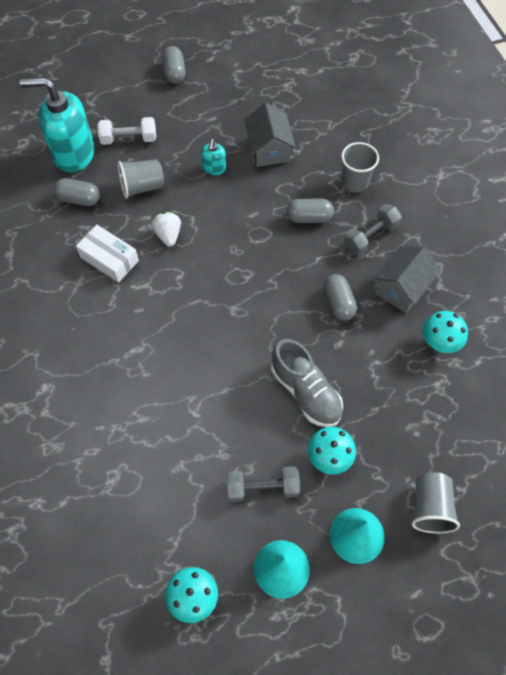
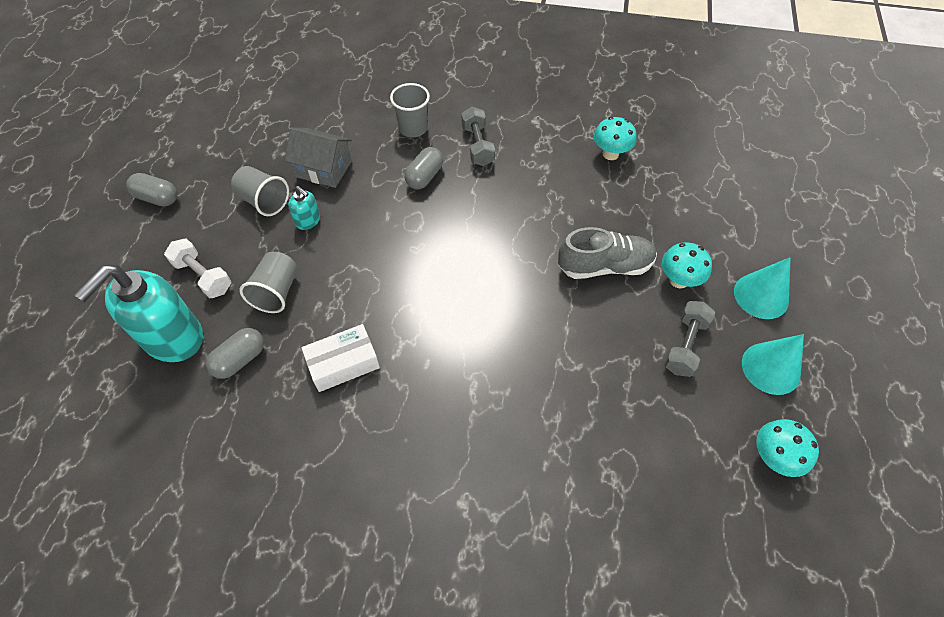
camera: 60 degrees left, 5 degrees down
(129, 139) = (203, 276): white dumbbell -> white dumbbell turned 75 degrees counterclockwise
(168, 235) = (356, 296): white strawberry -> none
(338, 303) = (529, 200): grey capsule -> none
(401, 288) = (543, 151): grey house -> none
(430, 507) = (756, 234): grey cup -> grey cup (264, 201)

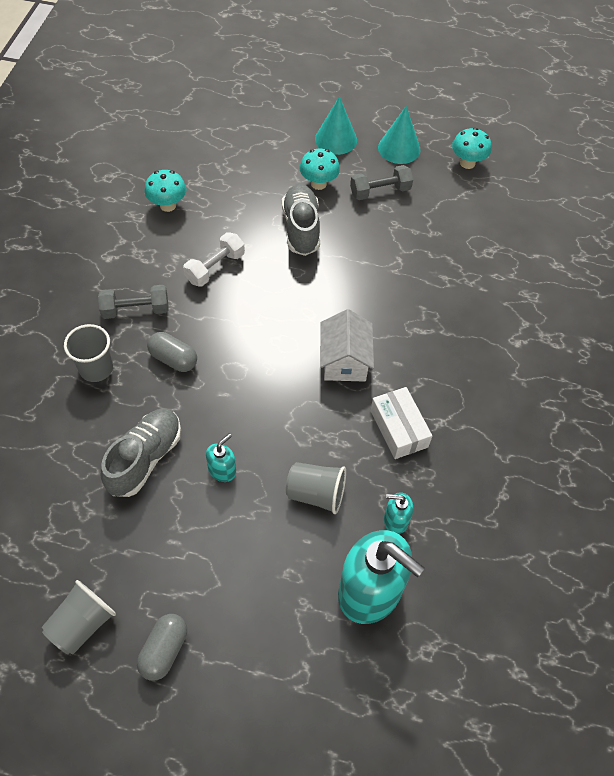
camera: 90 degrees left, 0 degrees up
(203, 276) = (291, 572): white dumbbell -> white dumbbell (215, 268)
(240, 359) = (395, 520): grey capsule -> turquoise soap dispenser
(264, 201) = (186, 520): grey cup -> grey cup (82, 624)
(324, 169) = (145, 458): grey house -> grey shoe
(428, 312) = (344, 360): none -> white house
(685, 345) = (380, 191): grey dumbbell -> grey dumbbell turned 45 degrees counterclockwise

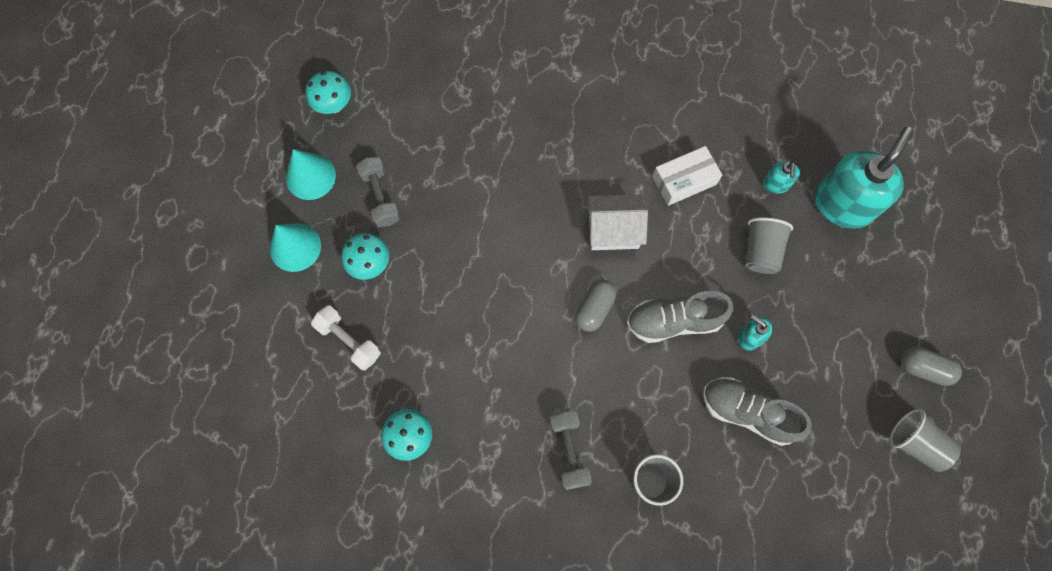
camera: 90 degrees left, 15 degrees up
(173, 359) = (629, 400): grey capsule -> grey capsule (594, 309)
(215, 268) = (503, 370): white dumbbell -> white dumbbell (349, 341)
(301, 228) = (440, 280): grey shoe -> grey shoe (674, 321)

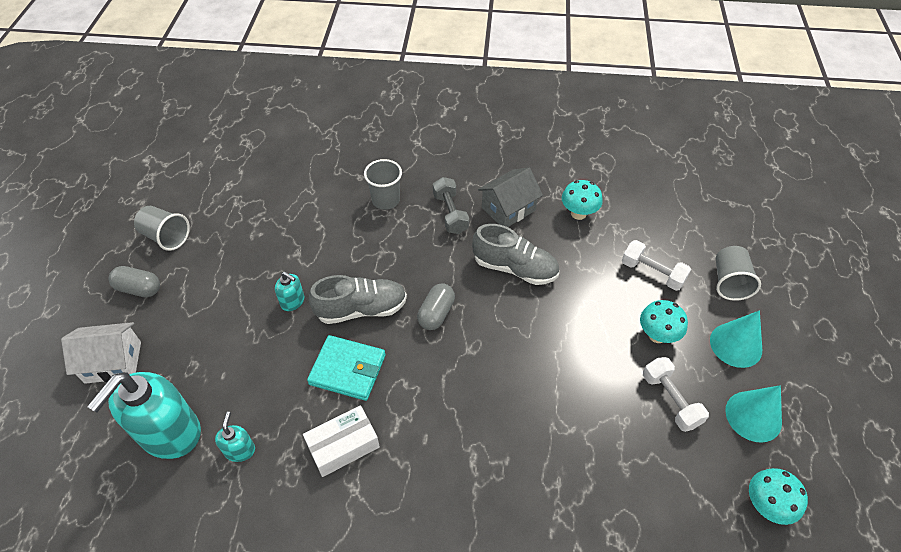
camera: 175 degrees right, 20 degrees down
(380, 197) = (670, 400): grey dumbbell -> white dumbbell
(496, 452) = (508, 209): none -> grey house
(613, 230) = (420, 386): white house -> white house (113, 362)
(684, 253) = (347, 369): none -> turquoise wallet
(748, 412) = (302, 247): grey shoe -> grey shoe (515, 268)
(761, 251) = (269, 377): grey cup -> grey cup (729, 282)

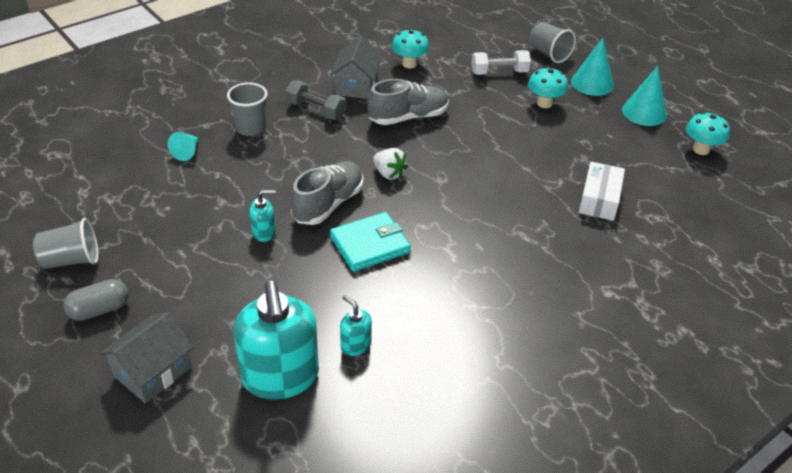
camera: 45 degrees left, 10 degrees down
(113, 362) = (152, 371): white house -> grey house
(322, 193) = (187, 152): none -> turquoise cone
(343, 446) = (429, 288): white box -> white box (599, 199)
(436, 313) = (389, 174): grey capsule -> white strawberry
(670, 400) = (593, 131): white dumbbell -> none

